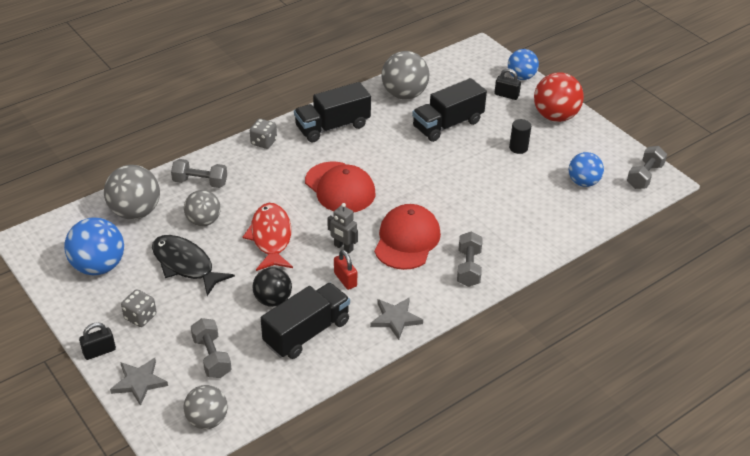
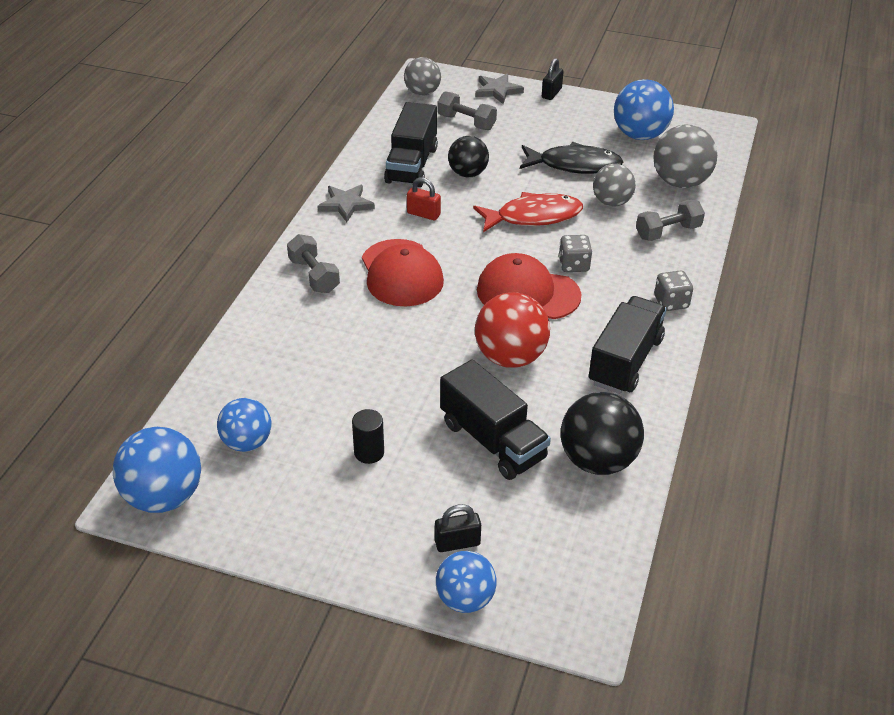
camera: 145 degrees right, 0 degrees up
(140, 317) = (555, 121): grey dice -> grey dice (573, 265)
(271, 237) = (533, 217): red fish -> red fish turned 60 degrees counterclockwise
(343, 247) = (456, 238): grey robot -> none
(404, 94) = (597, 460): grey ball -> black ball
(447, 124) = (492, 441): black truck -> black truck turned 120 degrees clockwise
(555, 116) = (355, 541): red ball -> red ball (510, 357)
(644, 176) = (164, 497): grey dumbbell -> blue ball

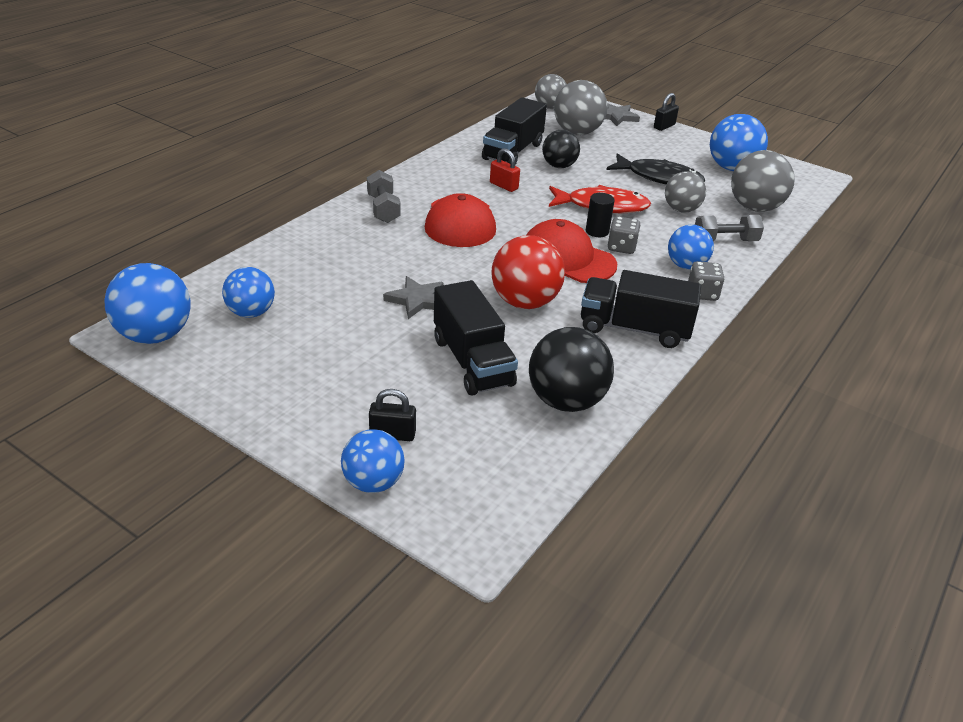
camera: 15 degrees right, 5 degrees down
(346, 205) = (440, 167): grey star -> grey star (417, 300)
(369, 452) = (353, 344): black cylinder -> black cylinder (597, 231)
(466, 122) = (577, 132): grey dumbbell -> grey ball
(625, 361) = (634, 329): black truck -> black truck turned 120 degrees counterclockwise
(643, 272) = (686, 266): none -> blue ball

